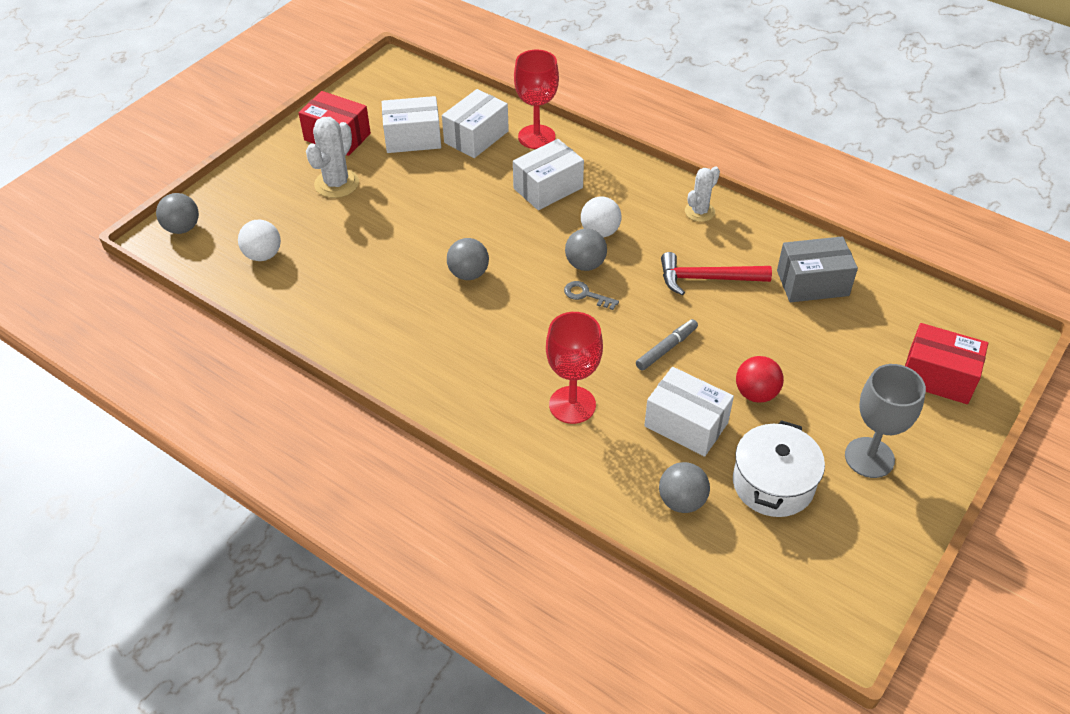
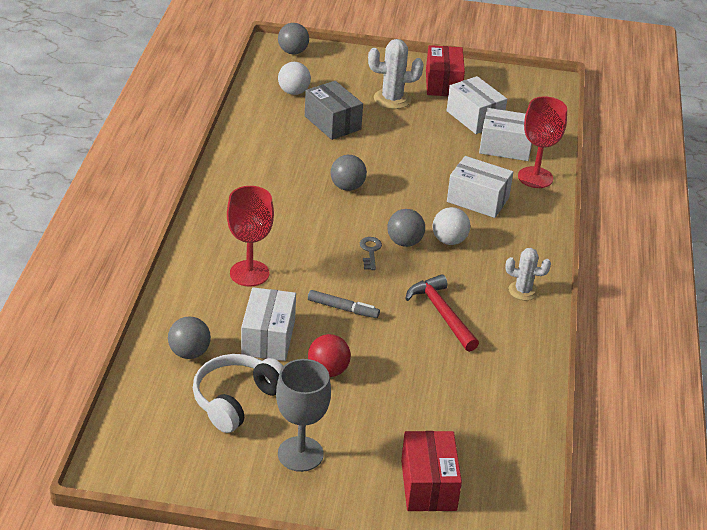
camera: 60 degrees right, 10 degrees down
(773, 483) = (236, 400): white pot -> white headphones
(812, 283) = (488, 380): grey box -> grey box (332, 123)

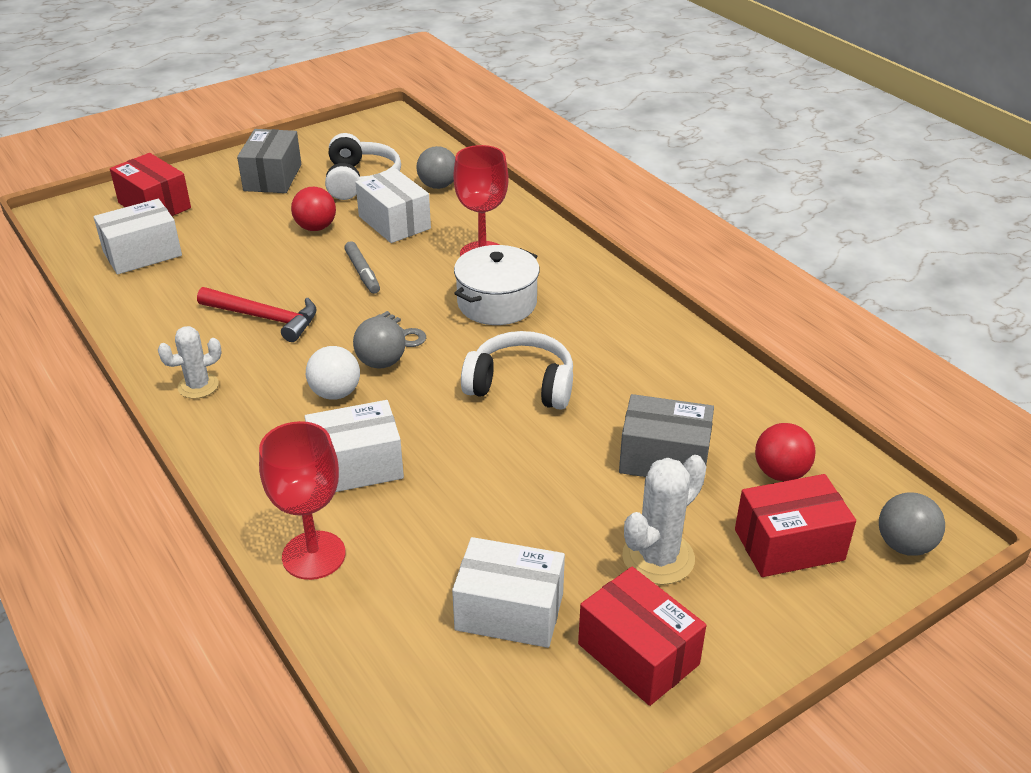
camera: 140 degrees right, 0 degrees up
(291, 236) = (497, 303): none -> white pot
(293, 92) = (780, 473): white ball -> red ball
(300, 454) = (272, 177): grey goblet -> grey box
(335, 75) = (789, 545): none -> red box
(343, 309) = (362, 273): grey marker -> grey marker turned 90 degrees counterclockwise
(347, 187) = (521, 385): grey ball -> white headphones
(505, 147) = (406, 583): white box -> white box (142, 254)

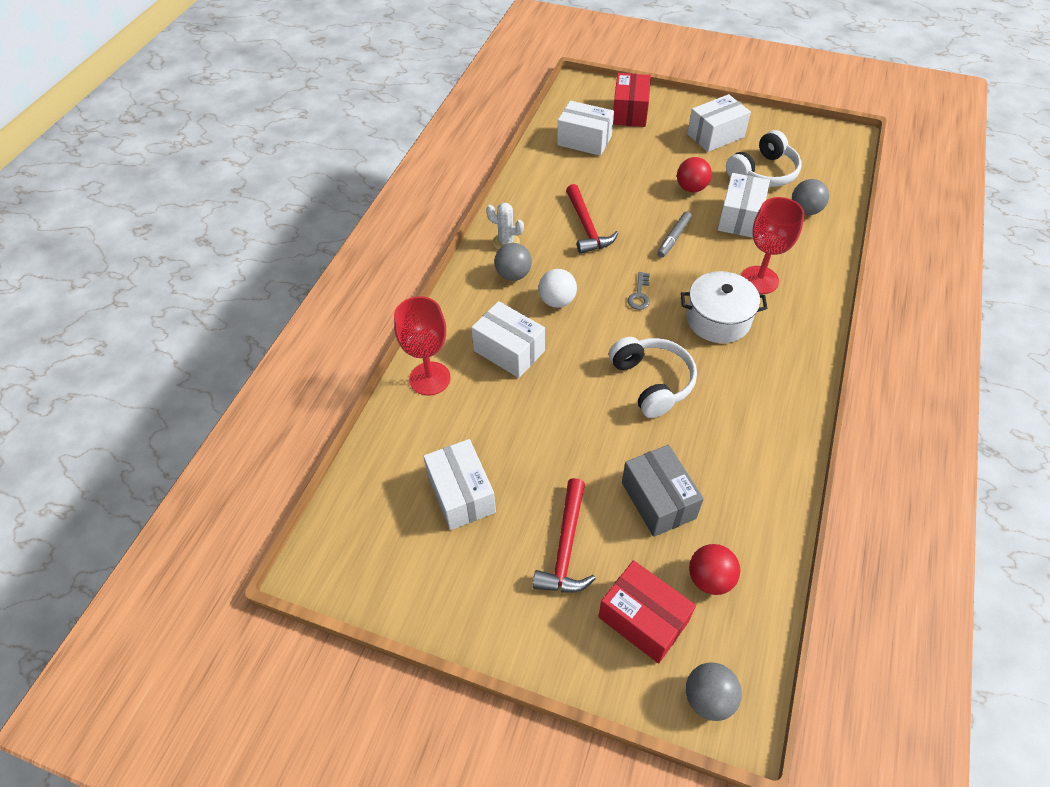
camera: 55 degrees right, 15 degrees up
(272, 177) = (715, 135): grey box -> white box
(381, 362) = (603, 303): grey ball -> grey ball (513, 275)
(638, 654) = (480, 580): red box -> none
(658, 558) = (566, 547): white cactus -> red hammer

